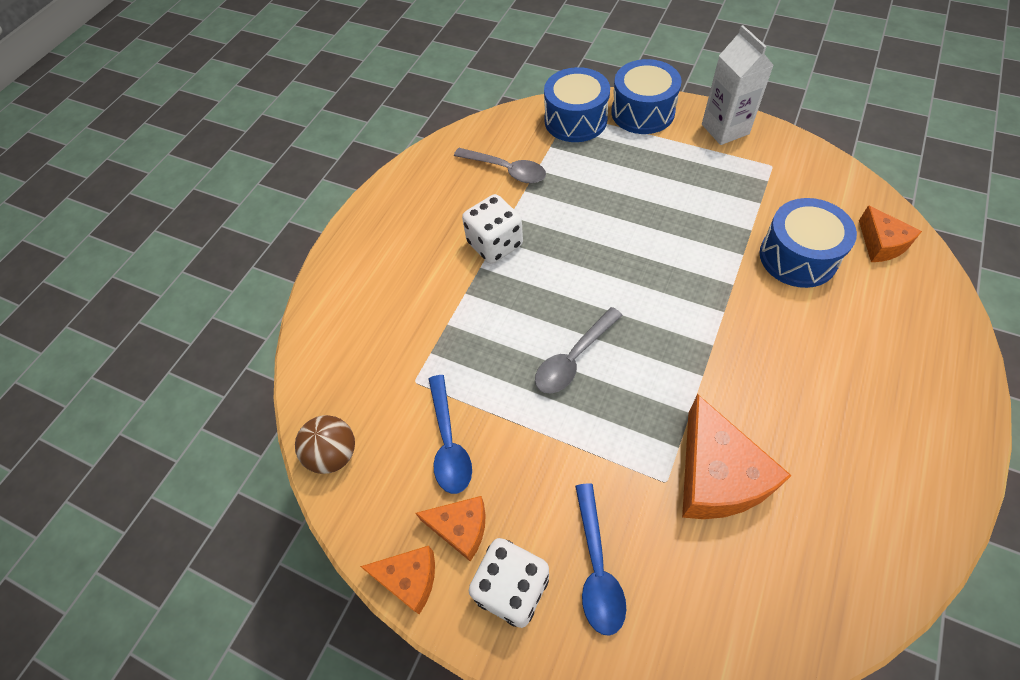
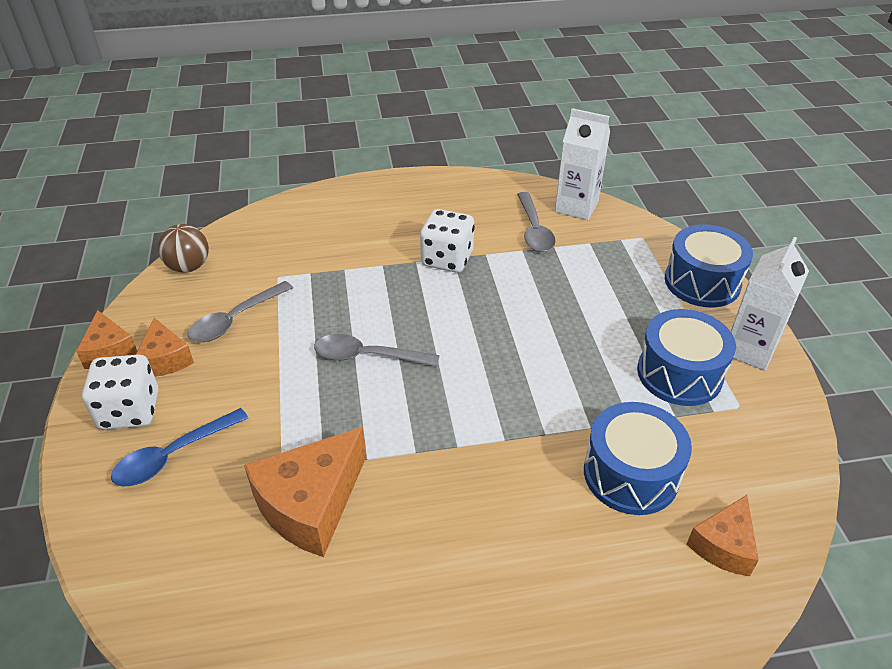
camera: 50 degrees right, 15 degrees down
(448, 442) = (235, 319): blue spoon -> grey spoon
(500, 130) = (576, 207): none -> white carton
(575, 120) = (639, 244): blue drum -> blue drum (679, 373)

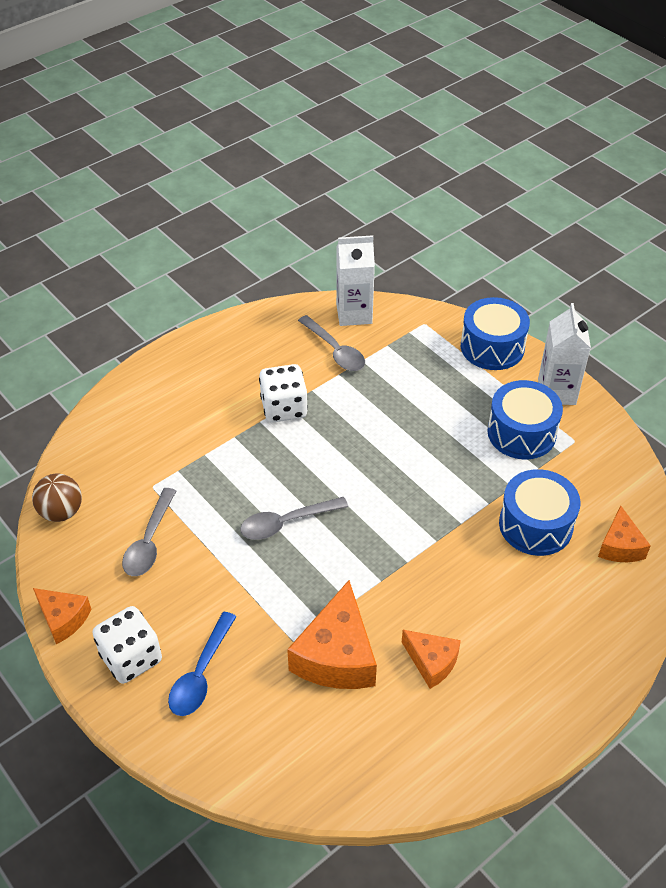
camera: 30 degrees left, 5 degrees up
(165, 359) = (120, 603): orange cheese -> orange cheese (431, 662)

